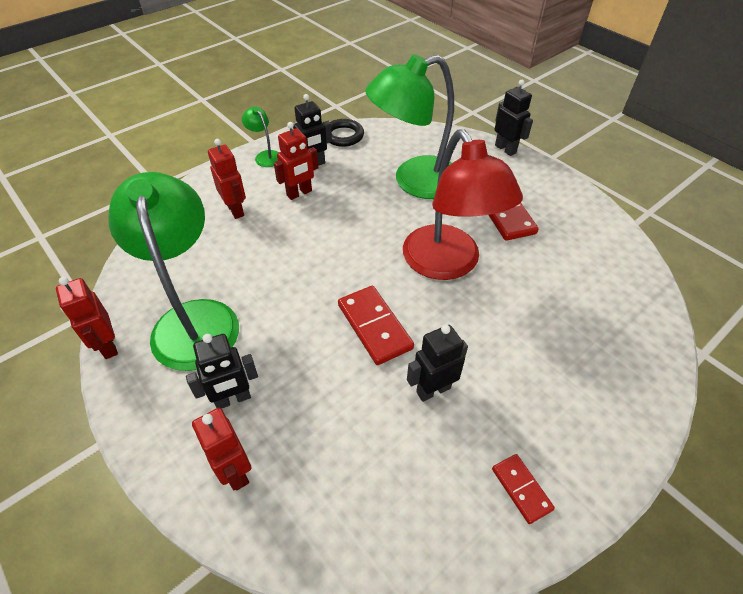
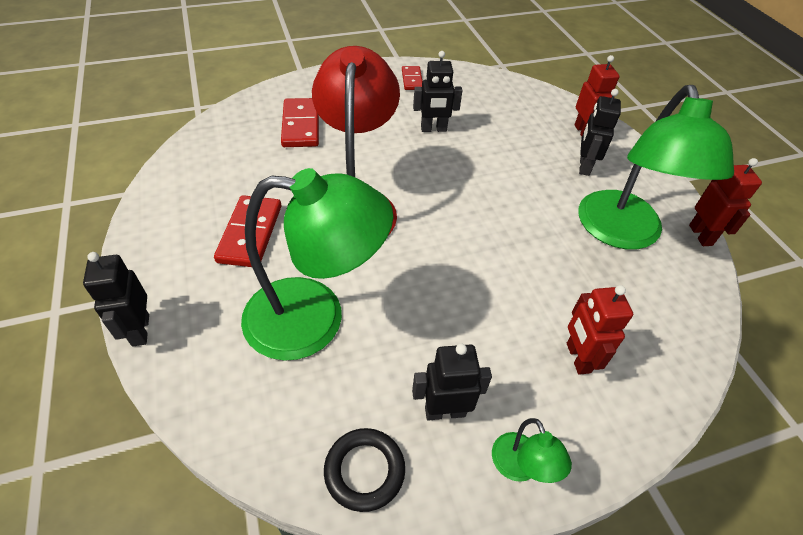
camera: 160 degrees left, 0 degrees up
(233, 399) = (584, 166): black robot -> black robot turned 75 degrees counterclockwise
(299, 193) = (482, 356): red robot -> none
(374, 326) = (456, 177): red domino -> red domino (301, 125)

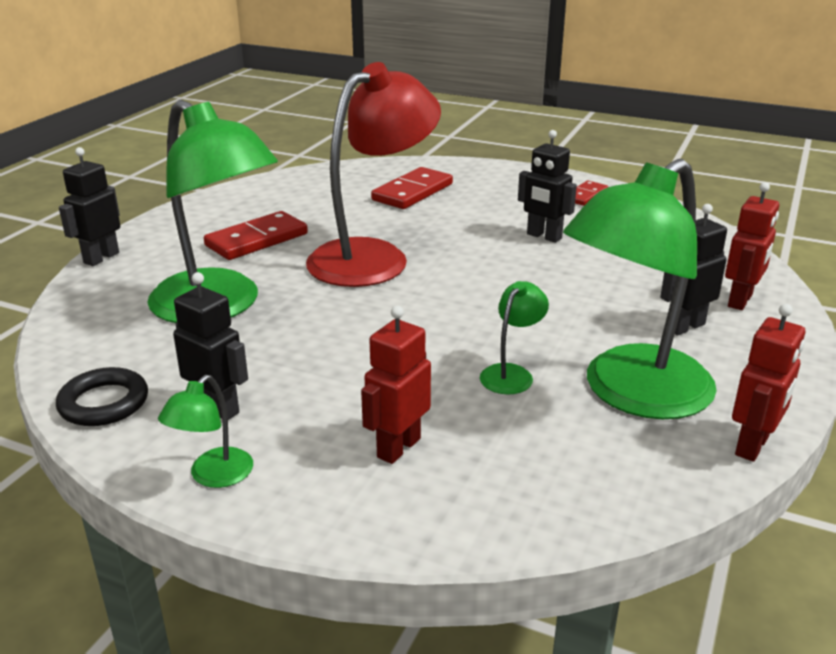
camera: 45 degrees right, 20 degrees down
(556, 257) = (511, 373): none -> green lamp

